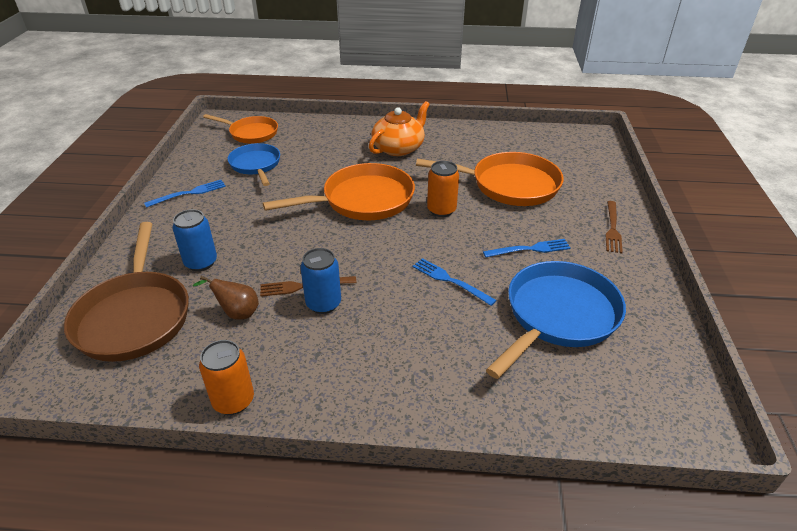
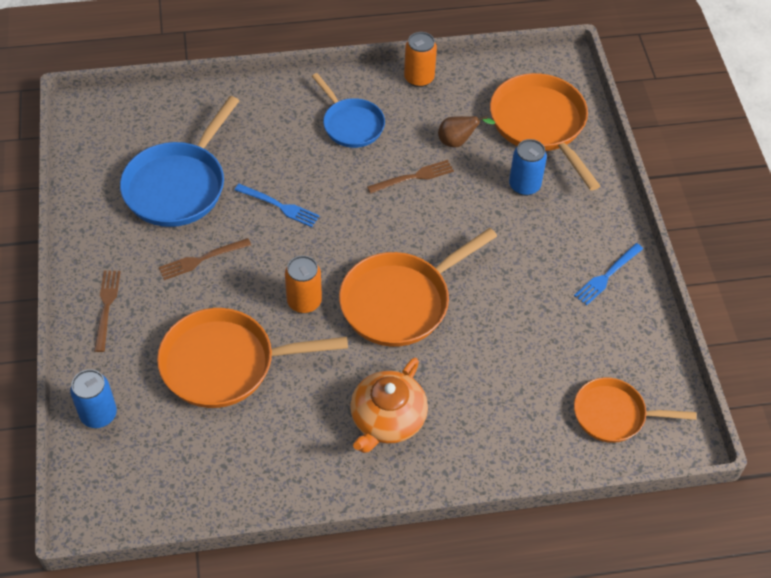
camera: 165 degrees right, 15 degrees up
(134, 316) = (540, 125): brown pan -> orange pan
(256, 165) = (562, 342): blue pan -> blue pan (351, 124)
(323, 304) = (388, 162): blue can -> blue can (99, 415)
(530, 249) = (201, 260): blue fork -> brown fork

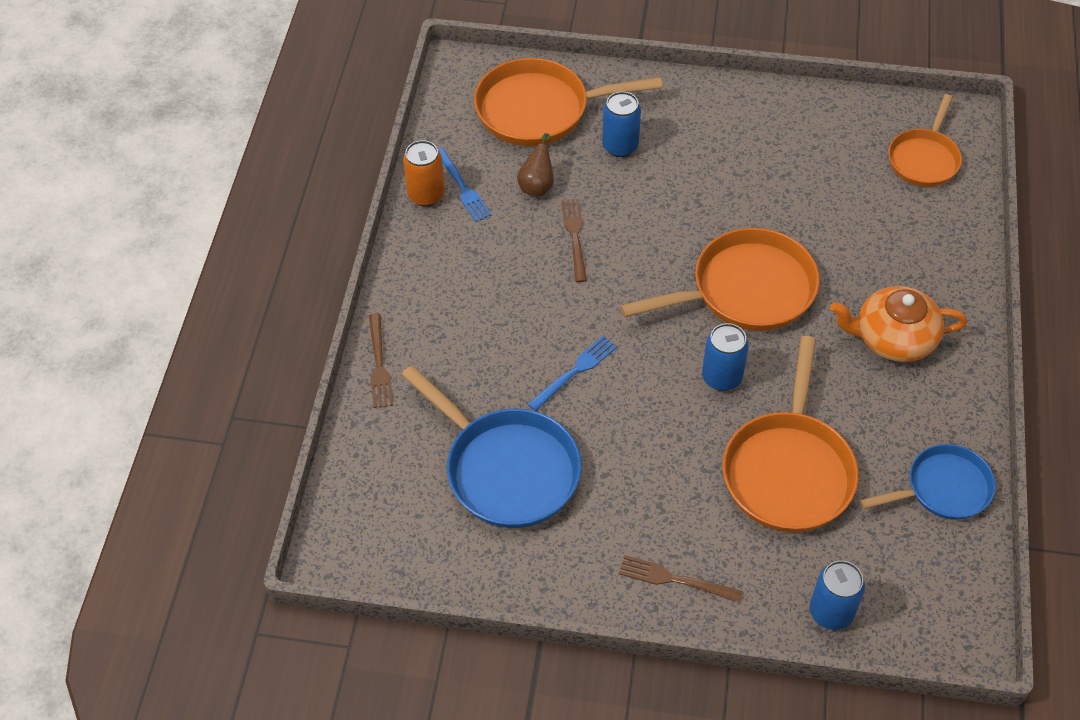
camera: 70 degrees left, 0 degrees up
(201, 260) = (631, 467): brown fork -> brown fork (379, 365)
(304, 301) = (722, 377): orange can -> blue can
(351, 124) = (473, 275): blue pan -> blue pan (943, 488)
(387, 419) = (893, 338): orange teapot -> orange teapot turned 135 degrees clockwise
(401, 301) = (745, 290): orange pan -> orange pan turned 90 degrees counterclockwise
(606, 276) = (759, 116): blue fork -> blue fork (463, 187)

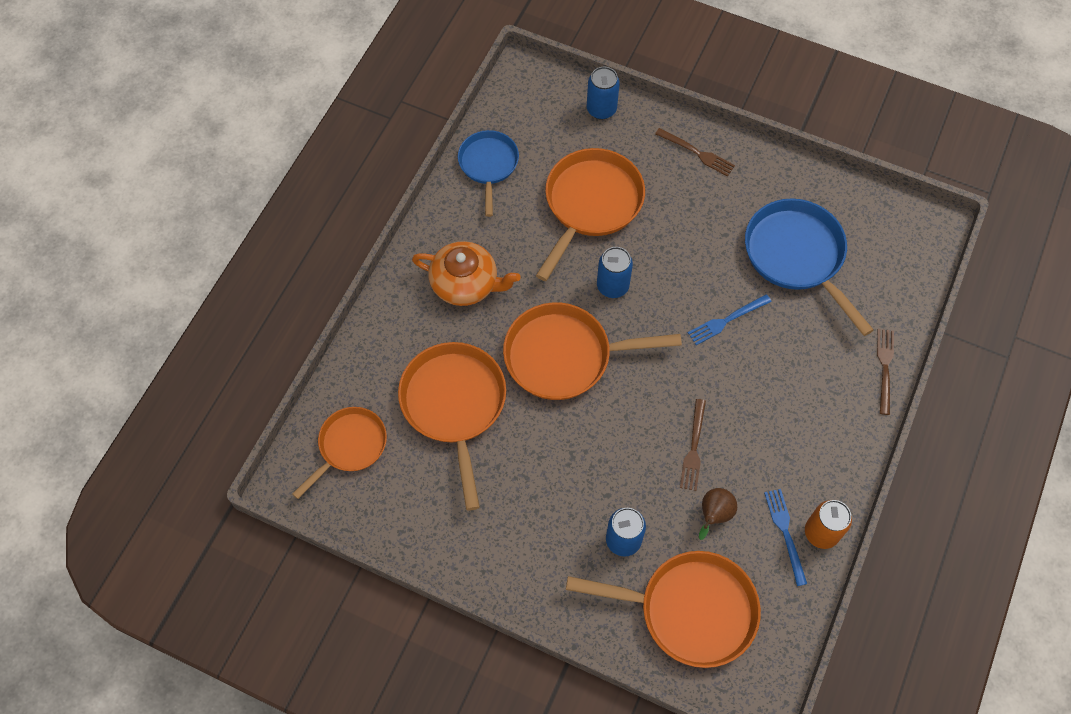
camera: 165 degrees left, 10 degrees up
(839, 216) = (454, 406): none -> orange pan
(943, 488) = (488, 165): blue pan -> blue pan turned 90 degrees clockwise

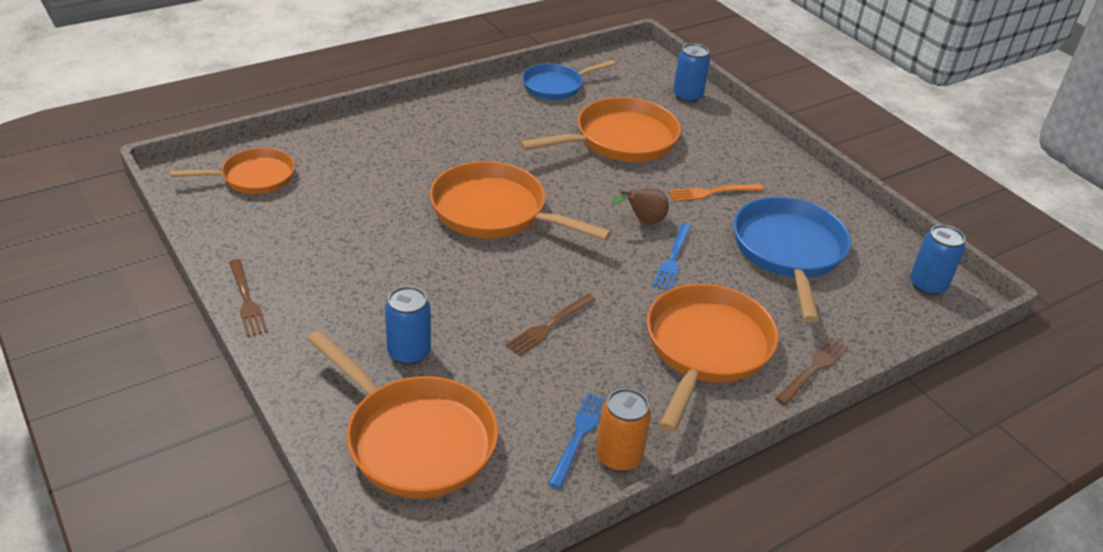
camera: 30 degrees right, 25 degrees down
(454, 406) = (365, 196): orange pan -> orange pan (705, 349)
(465, 283) = (461, 136): orange teapot -> none
(488, 165) = (556, 86): blue pan -> blue pan turned 150 degrees counterclockwise
(612, 286) = (586, 192): blue can -> blue can (927, 285)
(698, 153) = (751, 152): brown fork -> brown fork (247, 301)
(701, 224) = (711, 192): none -> orange fork
(714, 515) = (518, 383): brown pear -> brown pear (643, 221)
(726, 321) = (672, 260): blue fork -> blue fork turned 75 degrees counterclockwise

